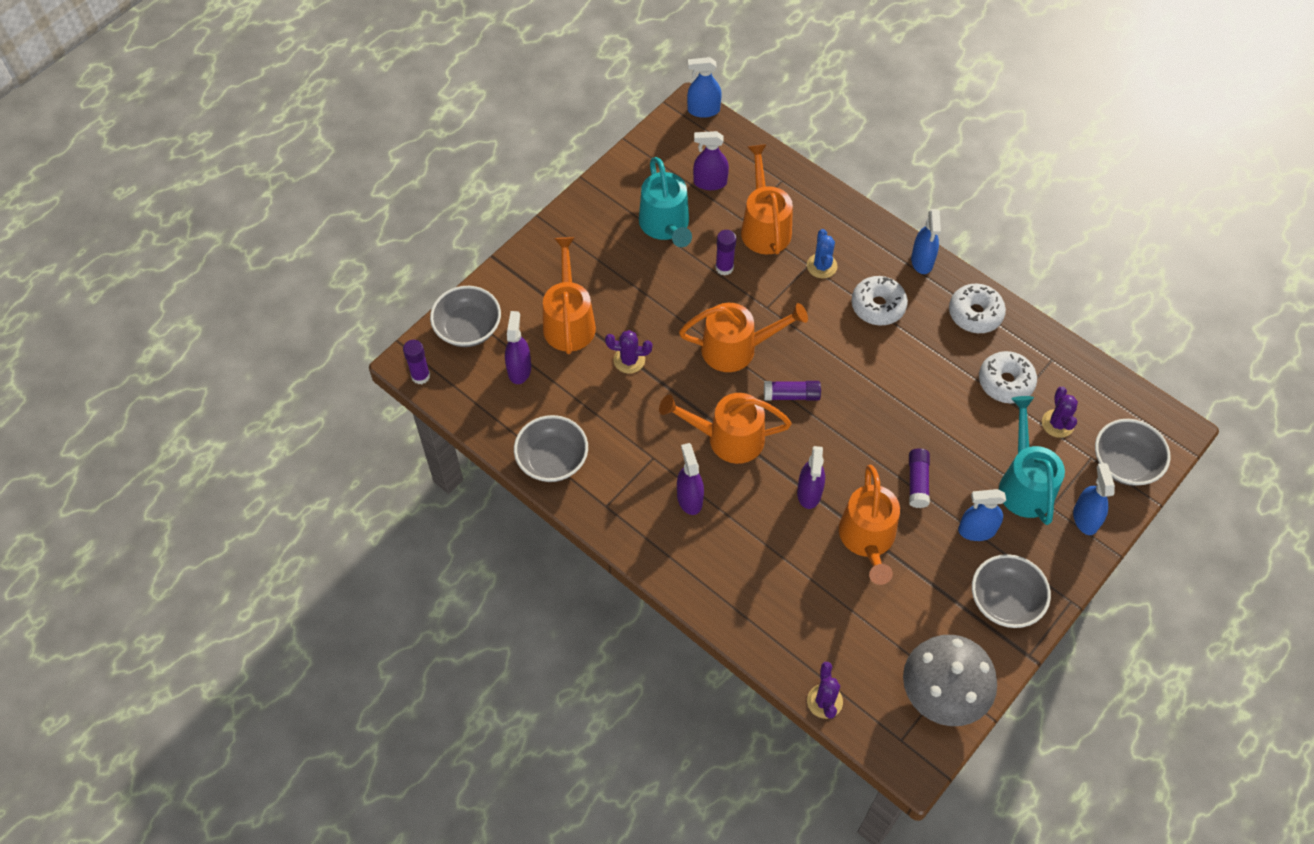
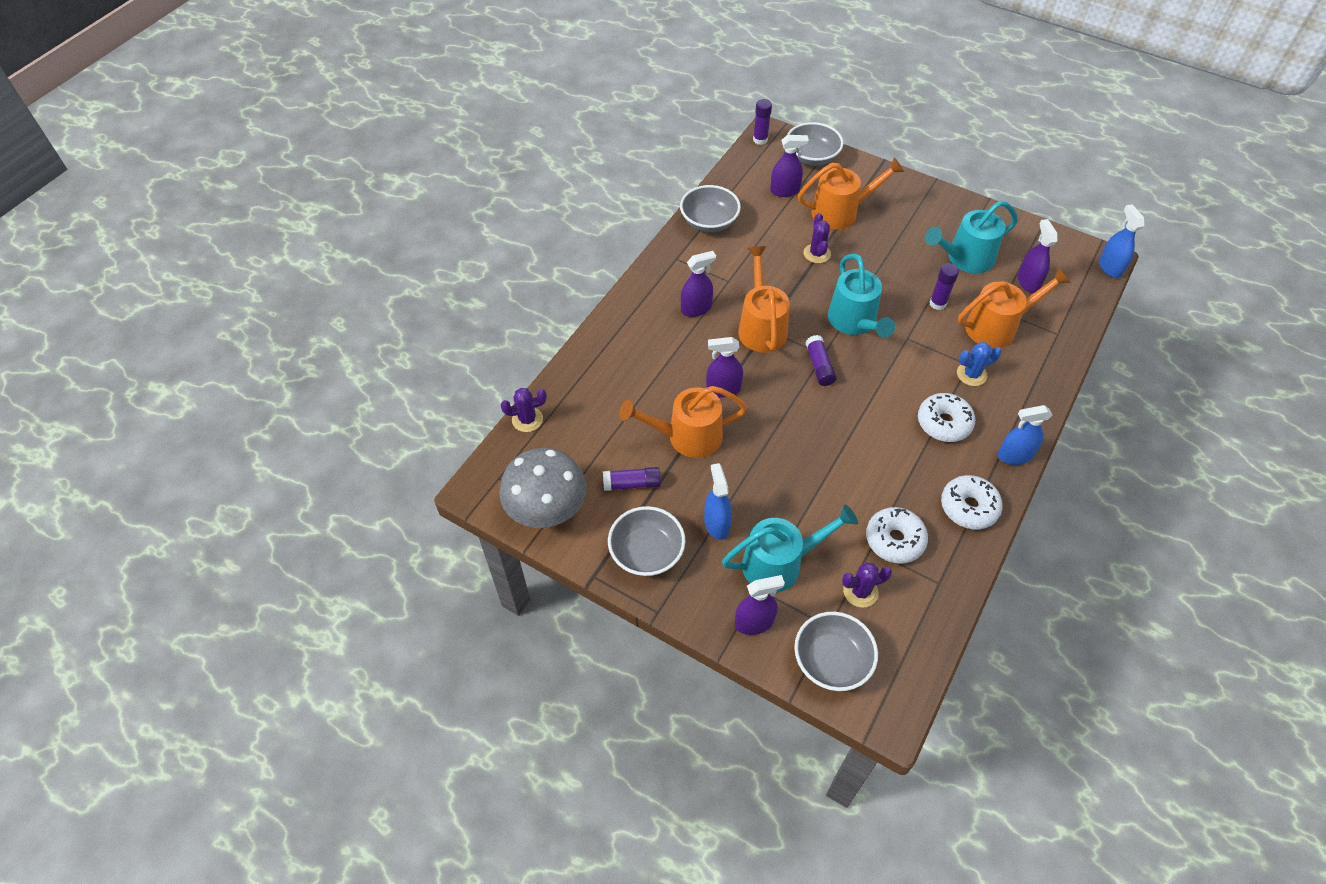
camera: 80 degrees right, 5 degrees down
(737, 348) = (854, 322): orange watering can -> turquoise watering can
(917, 482) = (757, 471): purple glue stick -> purple glue stick (632, 484)
(1085, 518) = (754, 622): blue spray bottle -> purple spray bottle

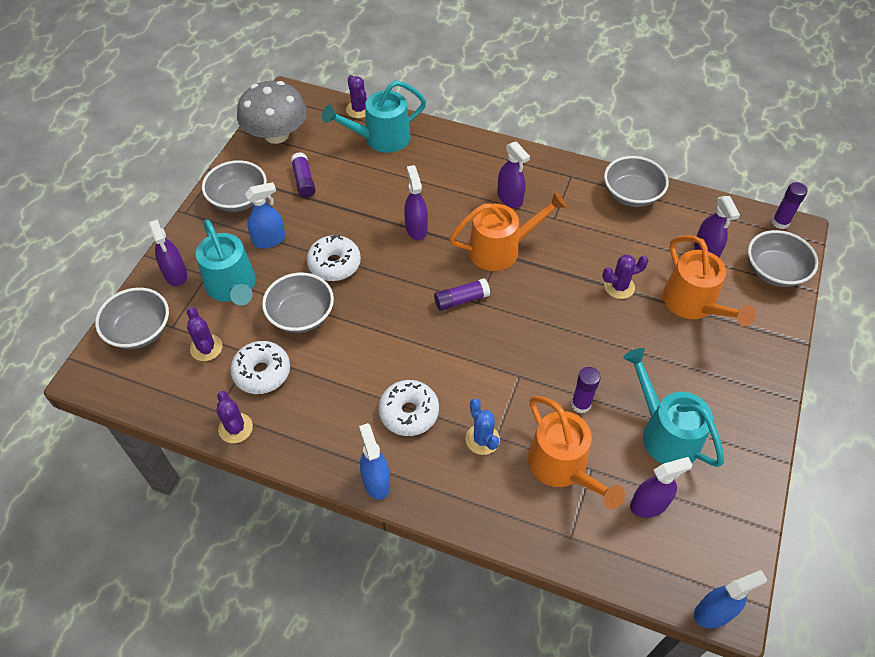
camera: 80 degrees right, 0 degrees up
(686, 436) = (358, 209): orange watering can -> none
(825, 500) = (301, 315): none -> grey bowl
(854, 322) = (529, 326): turquoise watering can -> turquoise watering can (380, 138)
(959, 566) = (235, 428): none -> purple cactus
(968, 507) = (305, 436): white donut -> white donut (334, 264)

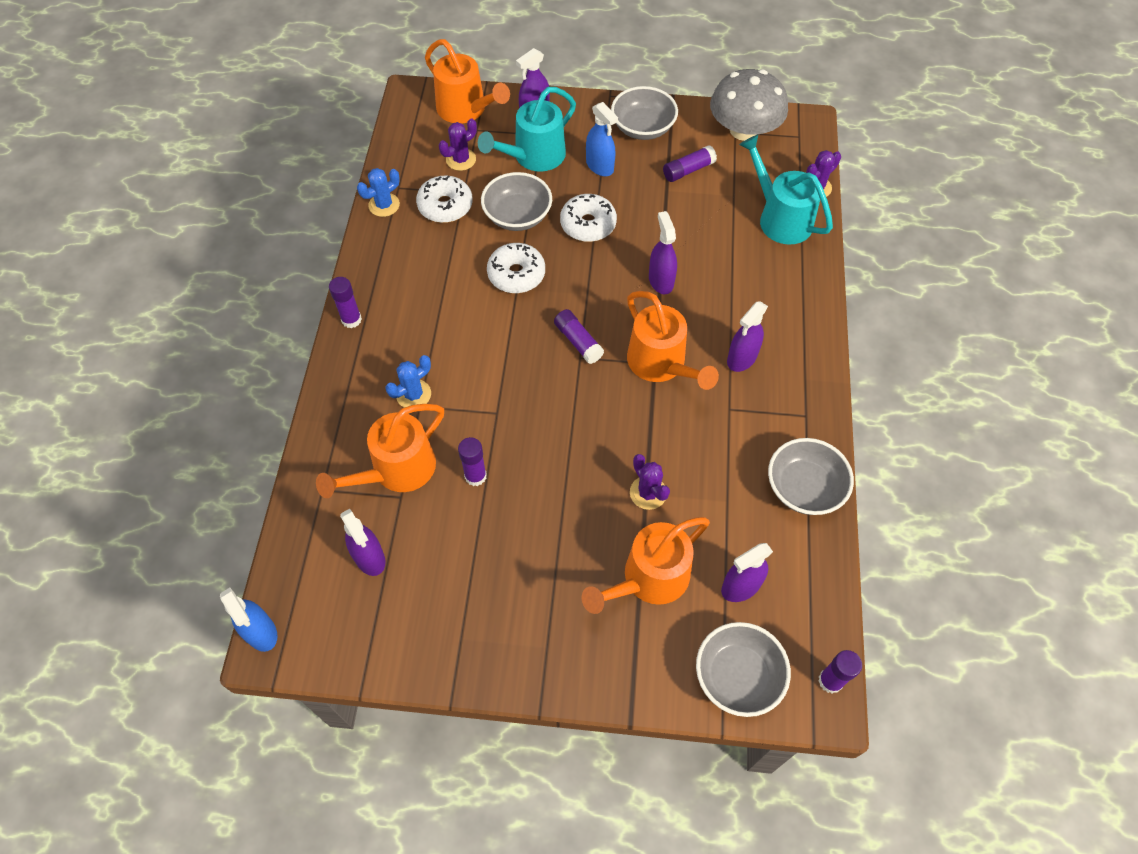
camera: 75 degrees right, 5 degrees up
(139, 330) = (466, 110): grey bowl -> orange watering can
(235, 428) = (384, 205): purple cactus -> blue cactus
(376, 482) = (351, 320): blue spray bottle -> purple glue stick
(409, 412) = (430, 327): white donut -> white donut (516, 274)
(416, 228) = (661, 280): purple spray bottle -> purple spray bottle turned 75 degrees counterclockwise
(664, 432) = (460, 564): turquoise watering can -> none

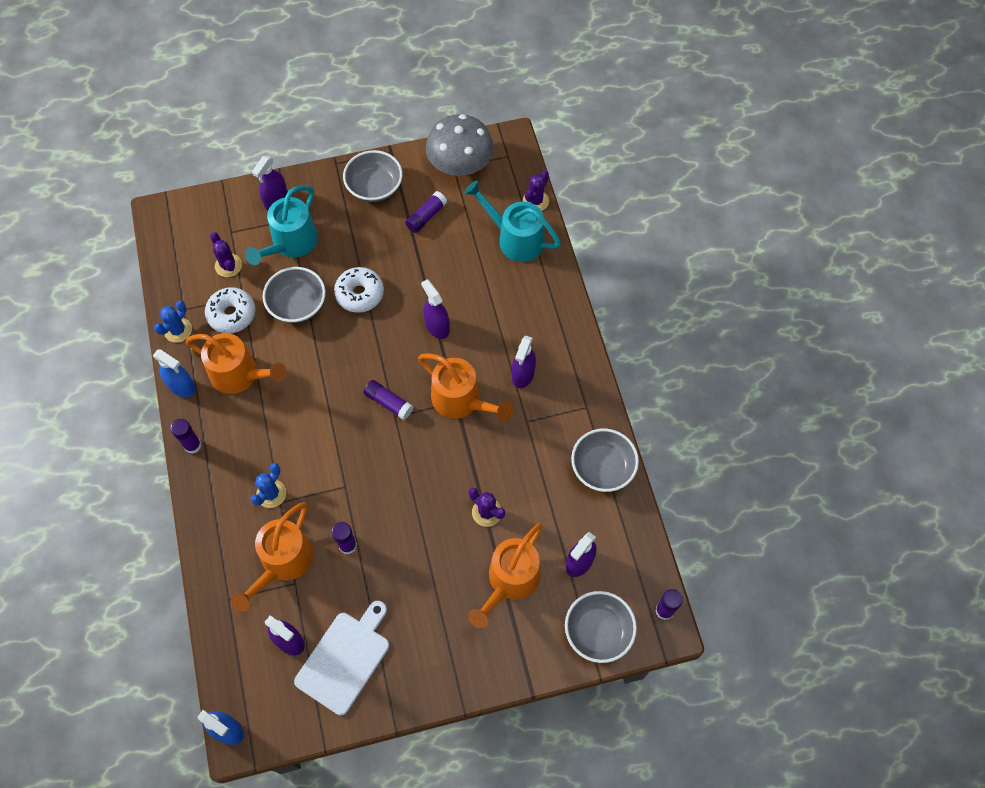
camera: 20 degrees left, 5 degrees up
(423, 600) = (345, 659): none -> white cutting board
(461, 159) = (228, 265): purple cactus -> purple cactus turned 60 degrees counterclockwise
(466, 110) = (214, 215): orange watering can -> orange watering can (240, 375)
(516, 274) = (316, 359): white donut -> none
(600, 166) = (350, 235): blue spray bottle -> blue spray bottle (182, 386)

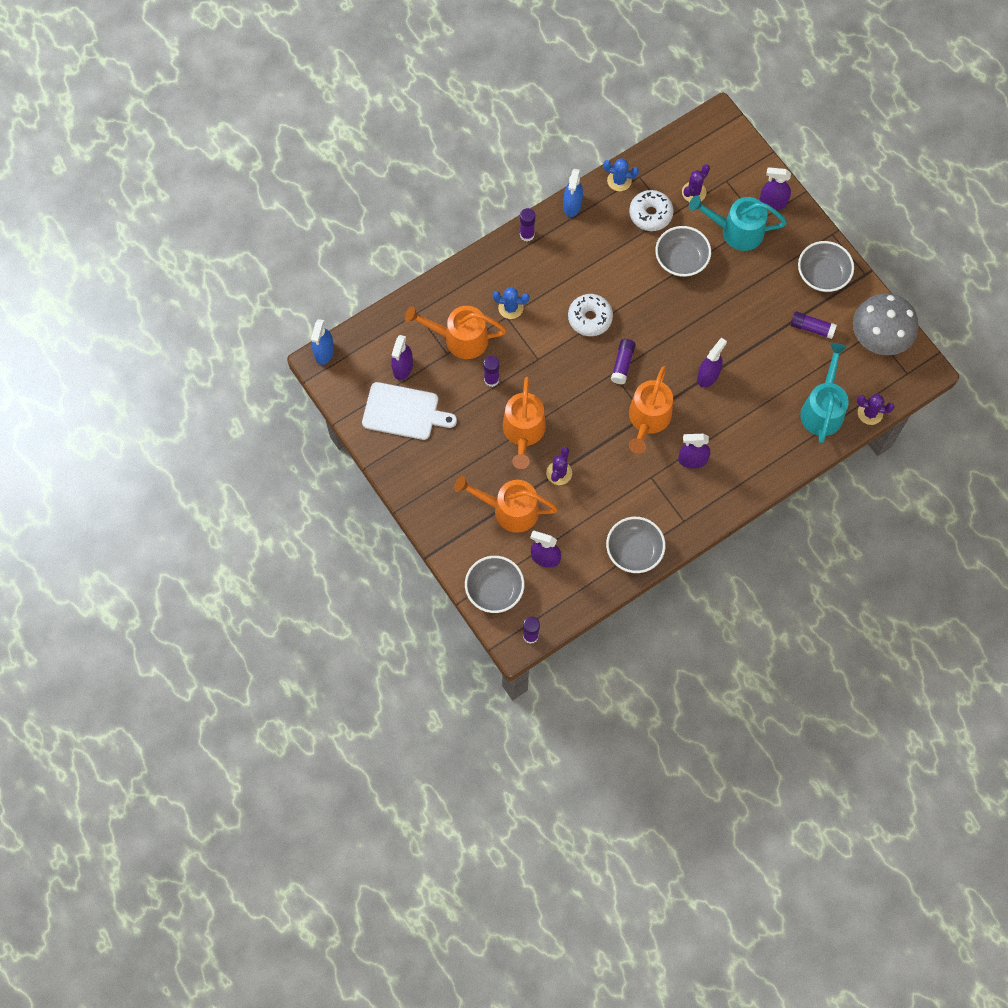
camera: 70 degrees right, 5 degrees up
(240, 375) = (600, 243): orange watering can -> orange watering can (523, 432)
(360, 294) = (712, 303): white donut -> white donut (590, 318)

